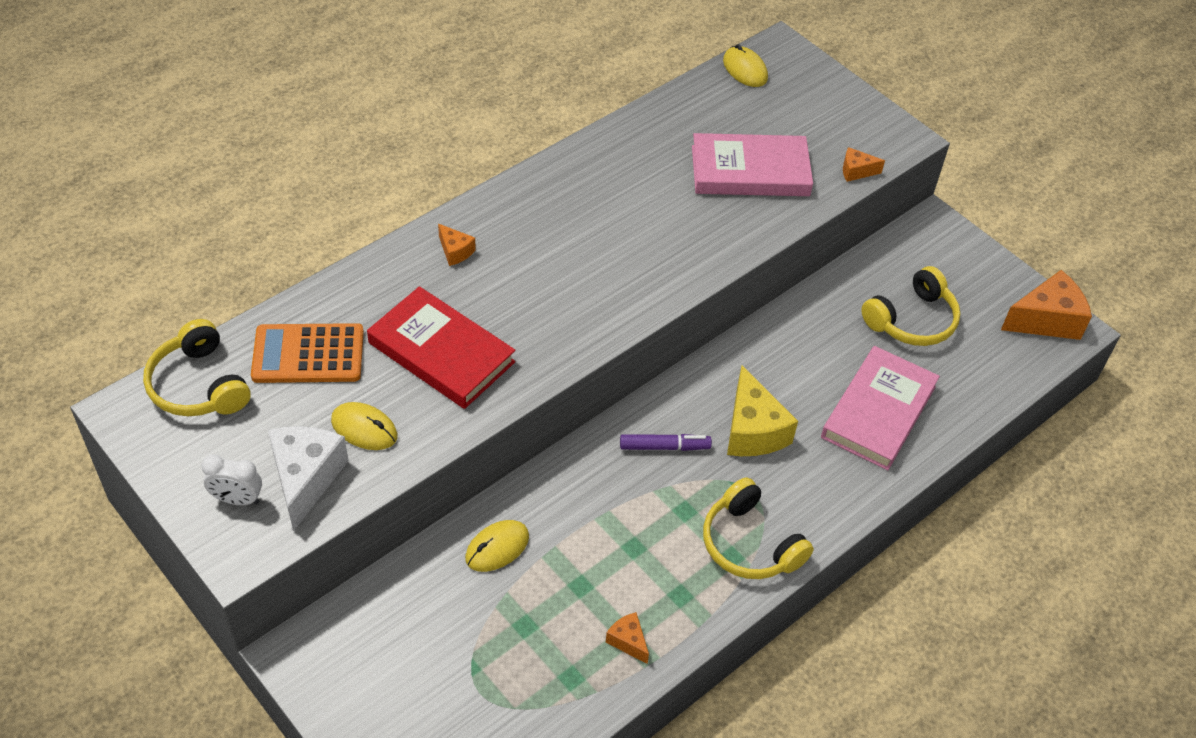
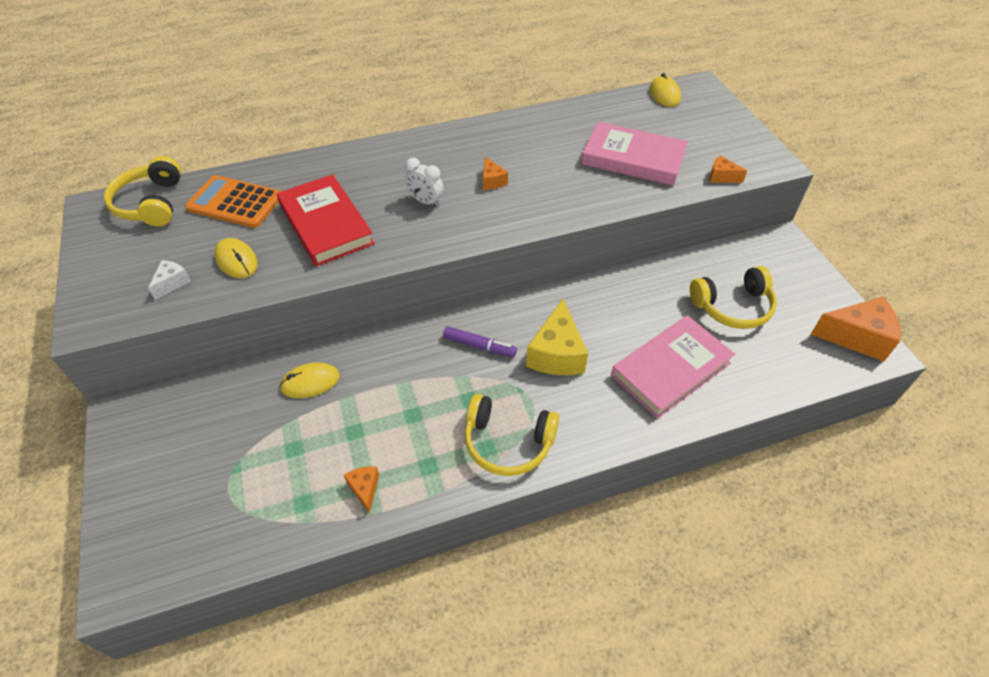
camera: 25 degrees right, 0 degrees up
(237, 499) = (117, 284): white clock -> white clock (425, 201)
(306, 479) = (172, 283): white cheese -> white cheese, size x0.50
(455, 251) = (380, 162): orange cheese -> orange cheese (492, 181)
(750, 544) = (508, 442): yellow headphones -> yellow headphones turned 60 degrees counterclockwise

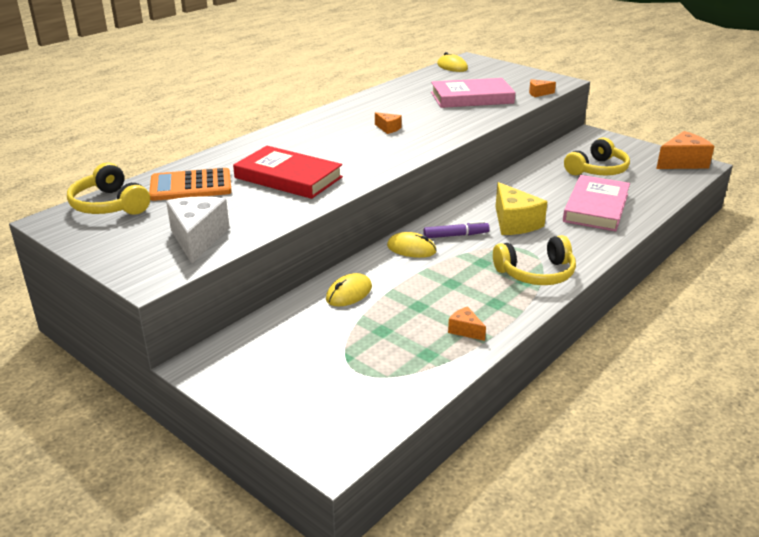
camera: 30 degrees left, 20 degrees down
(172, 283) = (198, 239): white cheese -> white cheese, size x2.01
(236, 260) = (239, 213): yellow mouse -> yellow mouse (411, 249)
(425, 201) = (352, 149): white clock -> none

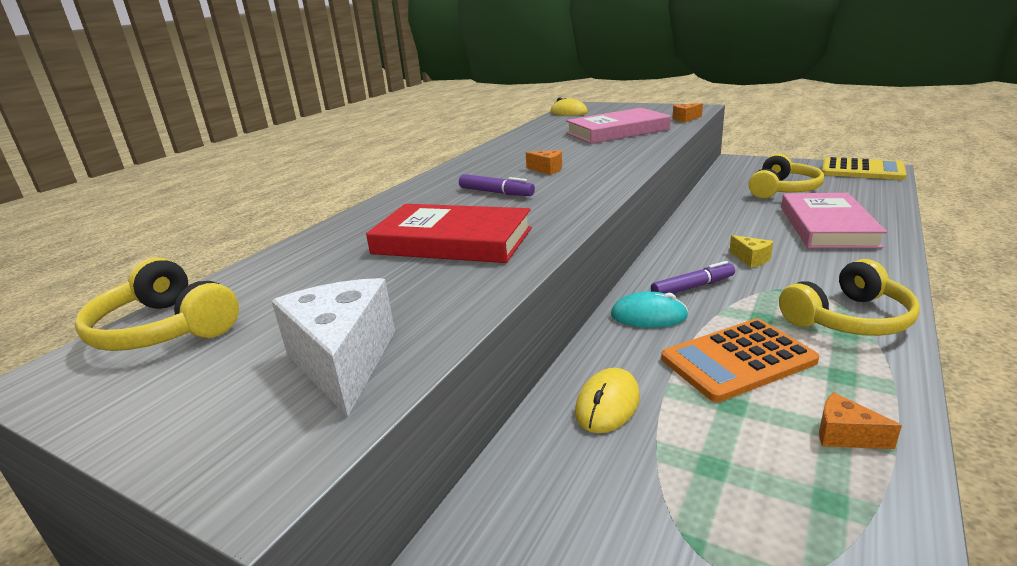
camera: 10 degrees left, 5 degrees down
(191, 186) = (304, 276): orange calculator -> orange calculator (737, 360)
(339, 143) = (496, 192): none -> purple marker
(411, 249) = (648, 315): yellow mouse -> turquoise mouse
(514, 223) = (751, 259): yellow cheese -> yellow cheese, size x0.50
(682, 163) = (862, 170): orange cheese -> yellow calculator

